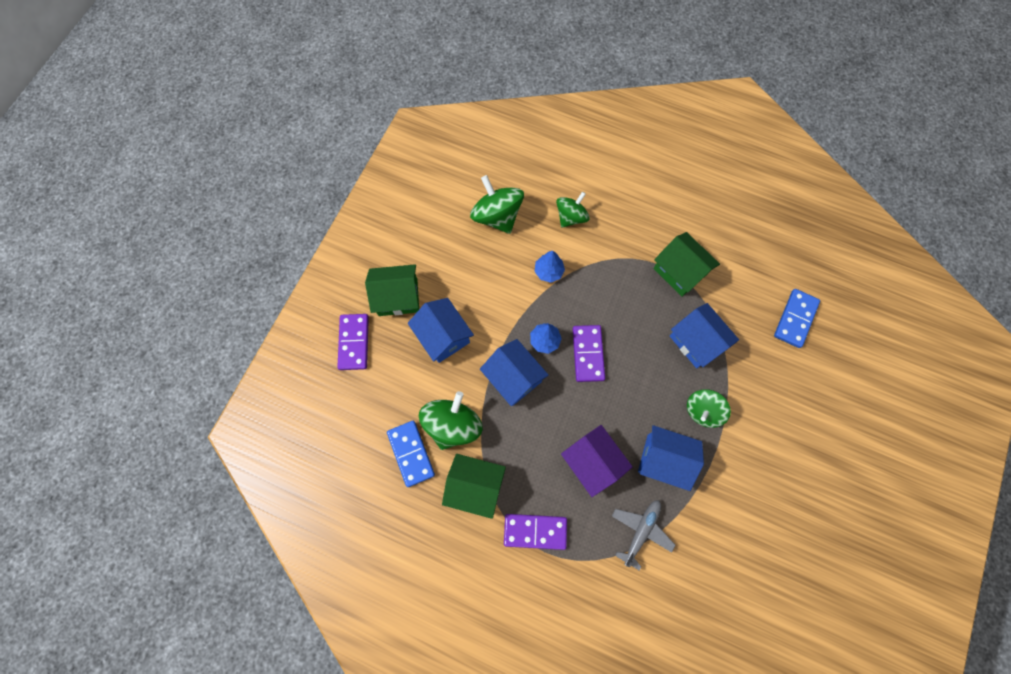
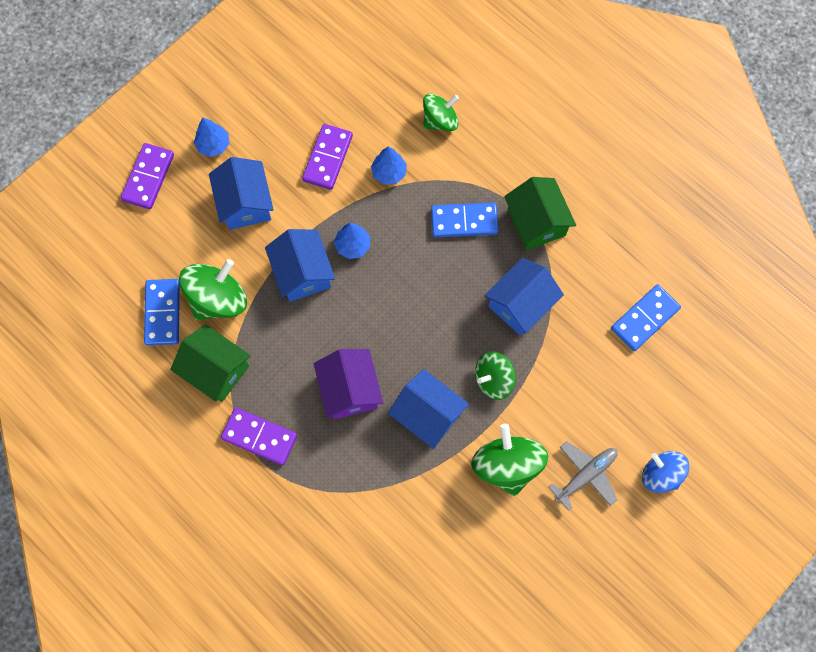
camera: 20 degrees right, 0 degrees up
(398, 297) = (213, 145): green house -> blue tree
(497, 216) = (357, 92): green spinning top -> green spinning top (506, 465)
(588, 354) = (394, 276): purple domino -> purple domino (328, 158)
(624, 290) = (464, 221): none -> blue domino
(641, 531) = (371, 477): grey plane -> grey plane (586, 475)
(696, 341) = (520, 304): blue house -> blue house turned 60 degrees clockwise
(864, 440) = (660, 474): none -> blue spinning top

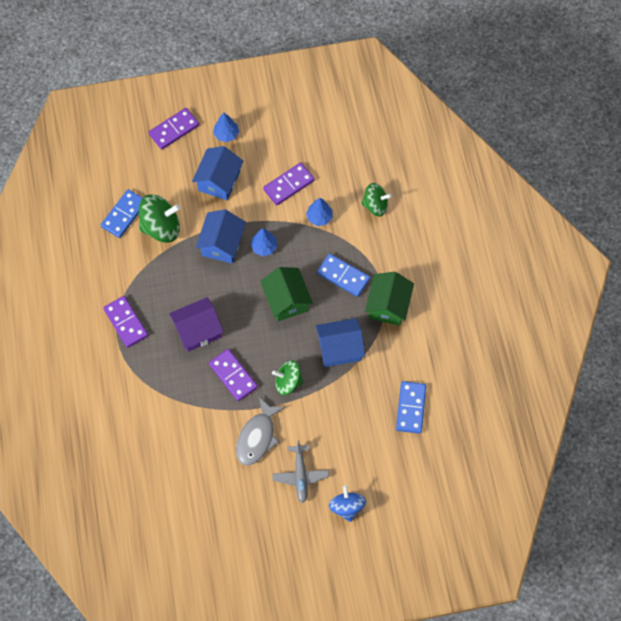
camera: 35 degrees right, 5 degrees down
(216, 370) = (130, 267): green house -> green house (286, 300)
(349, 390) = (198, 330): purple house -> purple house turned 45 degrees clockwise
(428, 414) = (233, 376): blue house -> purple domino
(506, 465) = (257, 437): green spinning top -> grey fish
(586, 475) = (300, 475): grey plane -> grey plane turned 90 degrees clockwise
(644, 318) = (410, 408): blue domino -> blue domino turned 75 degrees counterclockwise

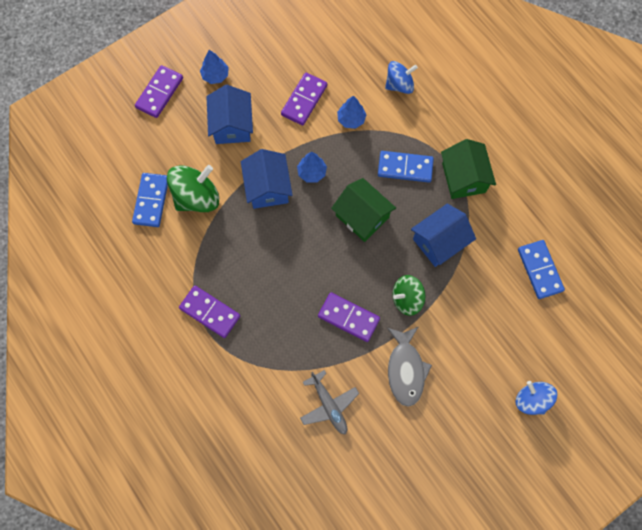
camera: 25 degrees left, 5 degrees up
(198, 330) = (289, 287): purple house -> none
(300, 475) = (469, 389): grey plane -> grey plane (329, 405)
(375, 205) = (399, 85): green spinning top -> blue spinning top

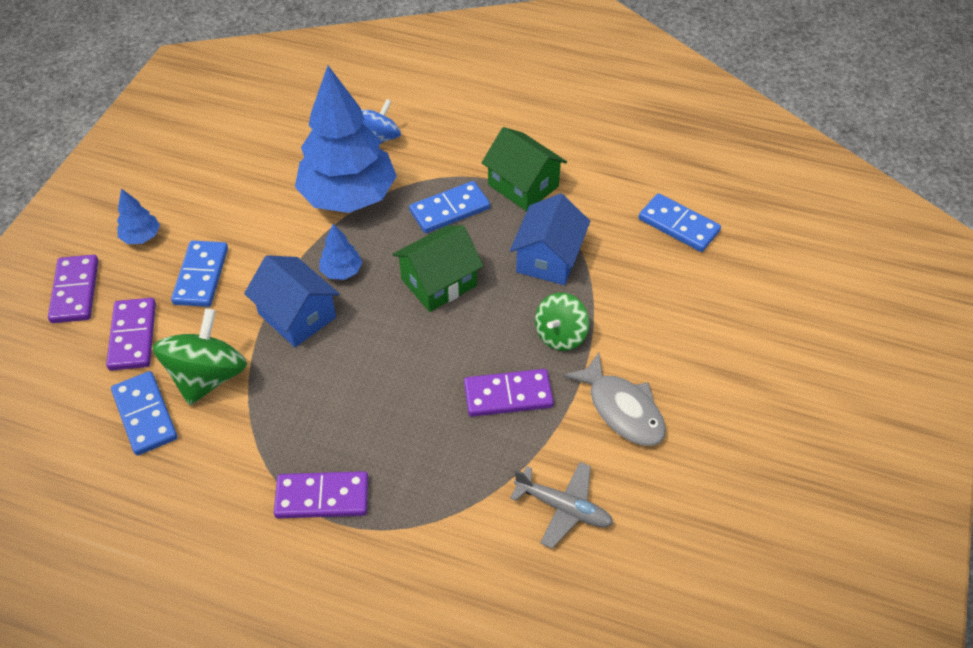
camera: 35 degrees left, 20 degrees down
(232, 125) = (201, 276): blue house -> blue domino
(304, 100) = (276, 206): purple domino -> purple domino (133, 336)
(351, 119) = (349, 196): blue tree -> blue tree, size x2.44
(362, 216) = (439, 282): green house -> green house turned 45 degrees counterclockwise
(531, 400) = (785, 352): blue spinning top -> none

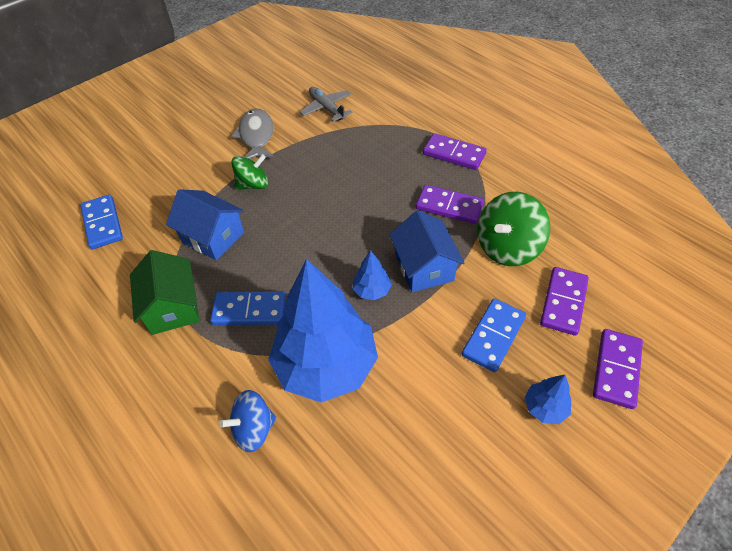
camera: 150 degrees left, 0 degrees up
(145, 415) = (560, 238): blue domino -> none
(439, 282) = (304, 251): green house -> none
(508, 395) = (313, 164): purple domino -> purple domino (449, 206)
(548, 258) = (213, 237): blue house -> blue house turned 75 degrees clockwise

